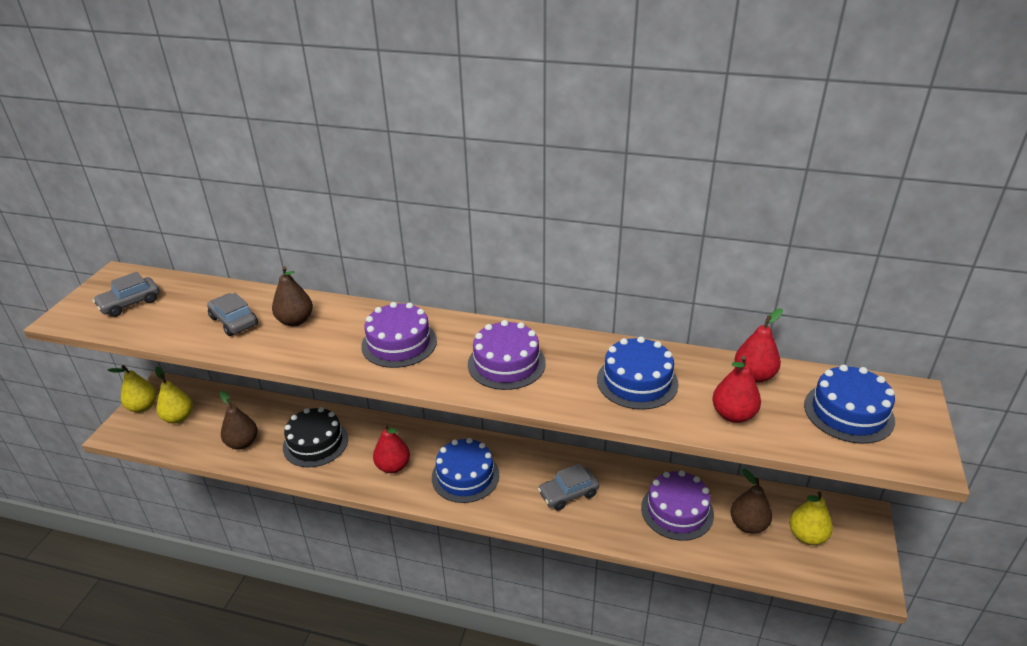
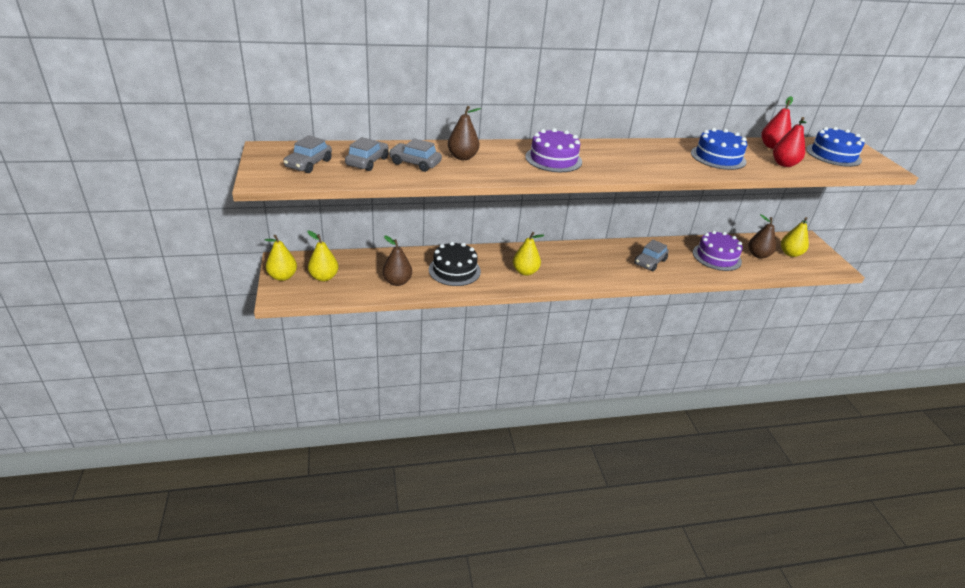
camera: 30 degrees left, 0 degrees up
(188, 310) = (367, 162): none -> grey car
(393, 466) = (525, 272): red pear -> yellow pear
(465, 476) = (578, 267): blue cake -> none
(506, 363) = (635, 160): purple cake -> none

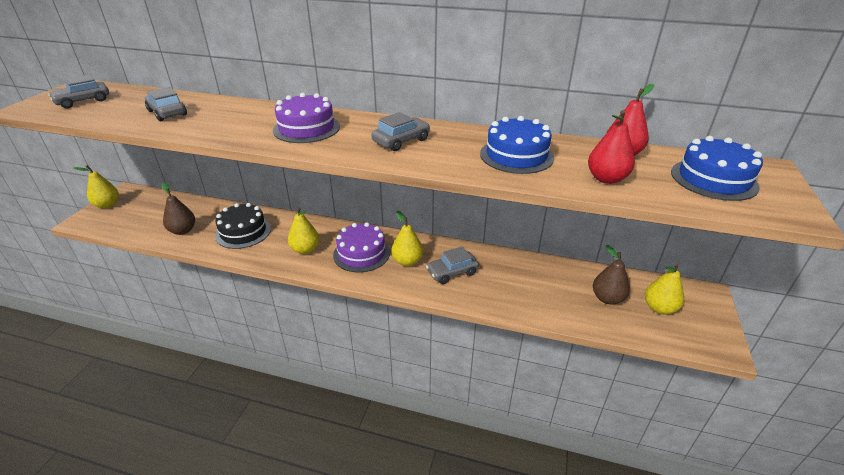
camera: 30 degrees right, 0 degrees up
(324, 277) = (134, 212): yellow pear -> yellow pear (407, 261)
(367, 162) = (131, 106): grey car -> grey car (401, 141)
(462, 157) = (220, 113): brown pear -> none
(716, 257) = (545, 286): purple cake -> purple cake (361, 253)

